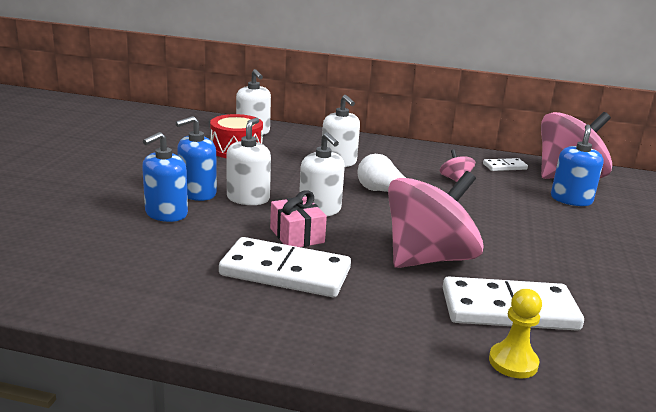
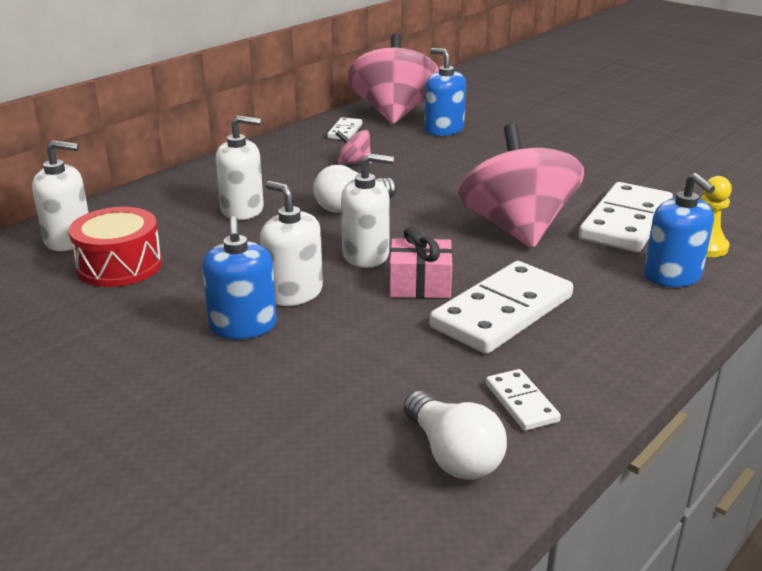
camera: 60 degrees left, 5 degrees up
(93, 282) = (453, 455): none -> white light bulb
(166, 213) = (288, 363): blue soap dispenser -> blue soap dispenser (672, 276)
(166, 298) = (521, 403): none -> white domino

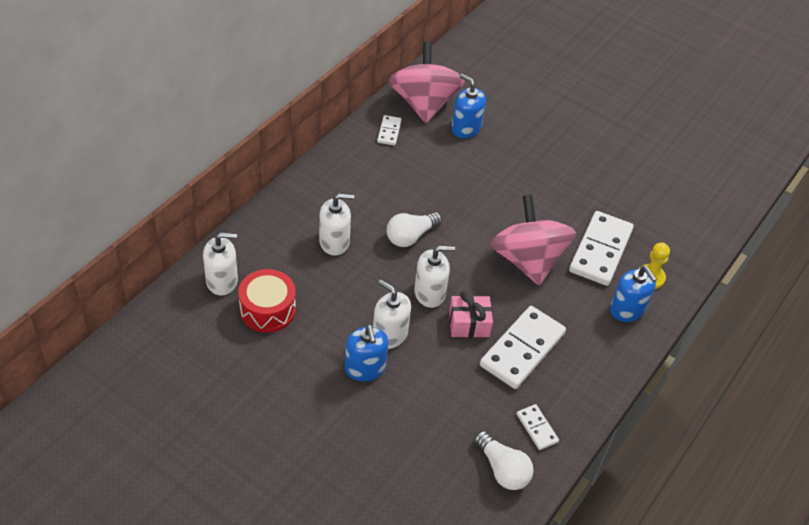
camera: 10 degrees left, 20 degrees up
(354, 163) = (403, 178): pink spinning top -> none

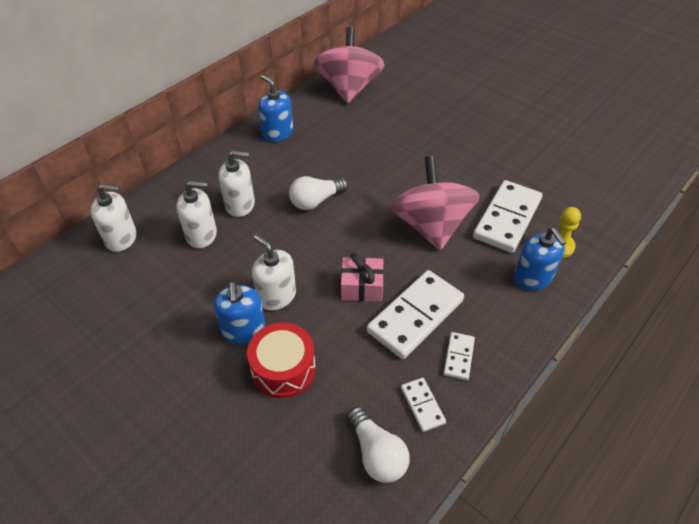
camera: 10 degrees right, 0 degrees up
(267, 310) = (158, 267): red drum -> red drum (283, 368)
(389, 132) = (312, 110): white domino -> white domino (459, 357)
(430, 293) = (326, 255): white soap dispenser -> white soap dispenser (201, 235)
(466, 128) = (384, 108): blue soap dispenser -> blue soap dispenser (277, 133)

